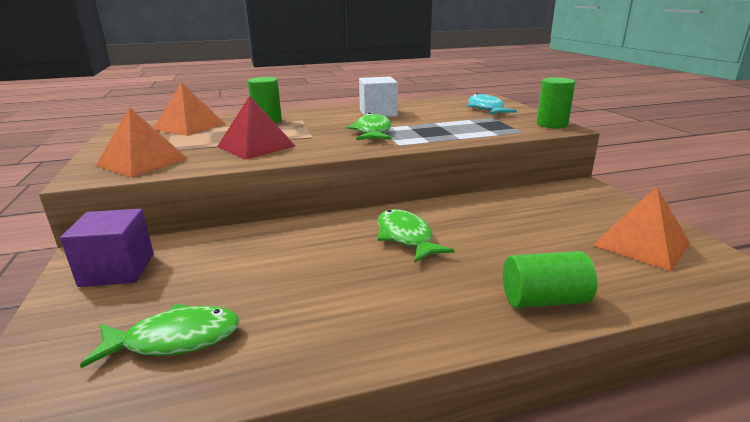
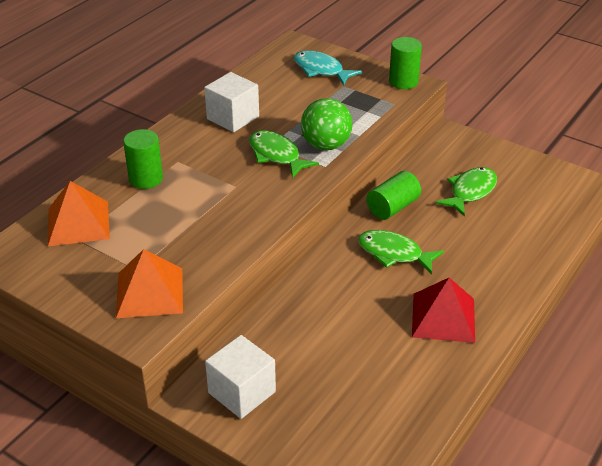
camera: 40 degrees left, 15 degrees up
(117, 270) = (242, 392): purple cube -> white cube
(175, 339) = (370, 404): green fish -> green fish (470, 192)
(256, 146) = (210, 223): red pyramid -> red pyramid (443, 317)
(421, 136) = (326, 145): none -> green ball
(544, 300) = (521, 263): green cylinder -> green cylinder (392, 207)
(641, 244) = (531, 186): orange pyramid -> none

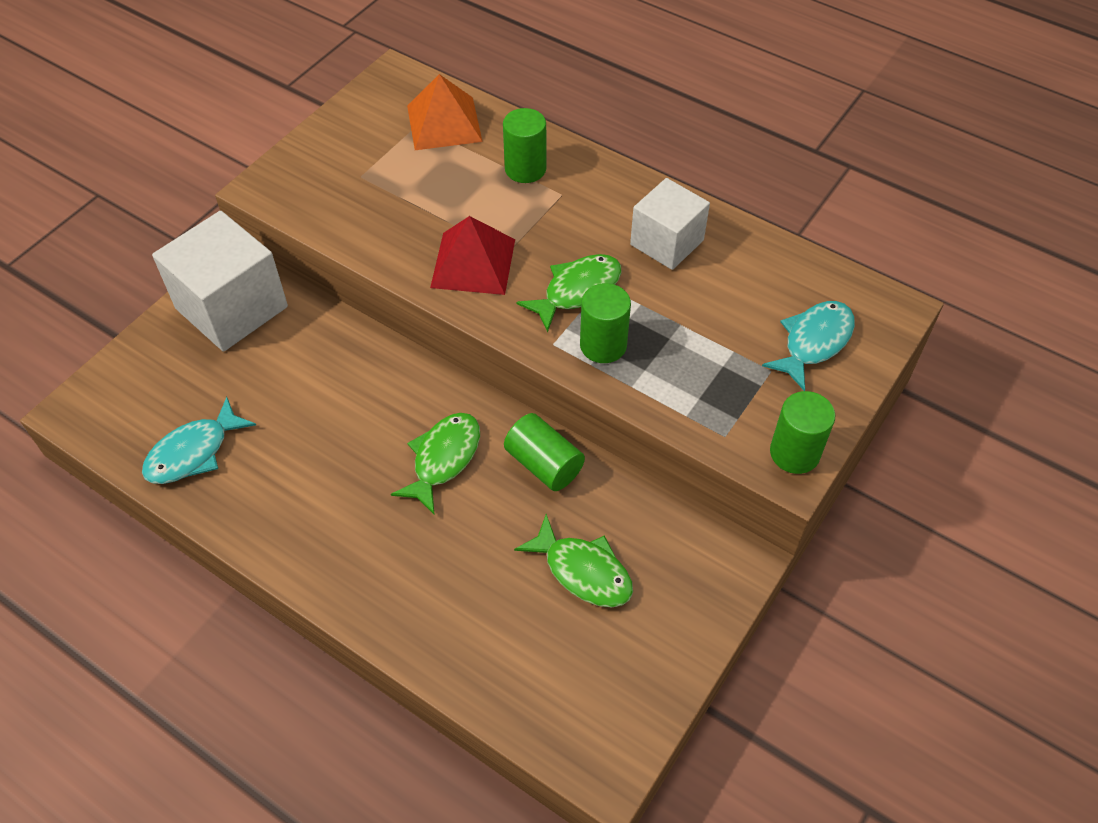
camera: 90 degrees right, 15 degrees up
(149, 292) = (322, 189): orange pyramid -> none
(242, 392) = (232, 308): white cube -> white cube, size x1.56
(326, 145) = (603, 345): green ball -> green cylinder
(403, 397) = (193, 452): none -> turquoise fish
(443, 317) = (315, 506): red pyramid -> red pyramid (473, 263)

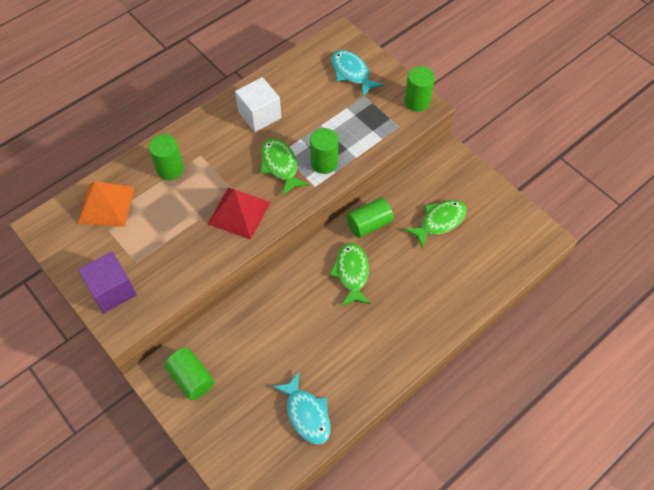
camera: 75 degrees left, 5 degrees up
(232, 308) = (191, 378): white cube -> green cylinder
(313, 166) = (112, 290): none -> purple cube
(443, 459) = (352, 273): green fish -> green fish turned 45 degrees clockwise

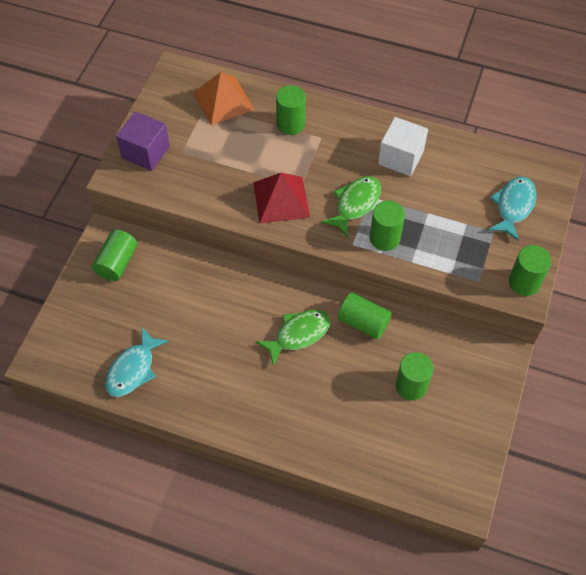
camera: 60 degrees right, 0 degrees up
(439, 222) = (411, 386): green fish -> green cylinder

